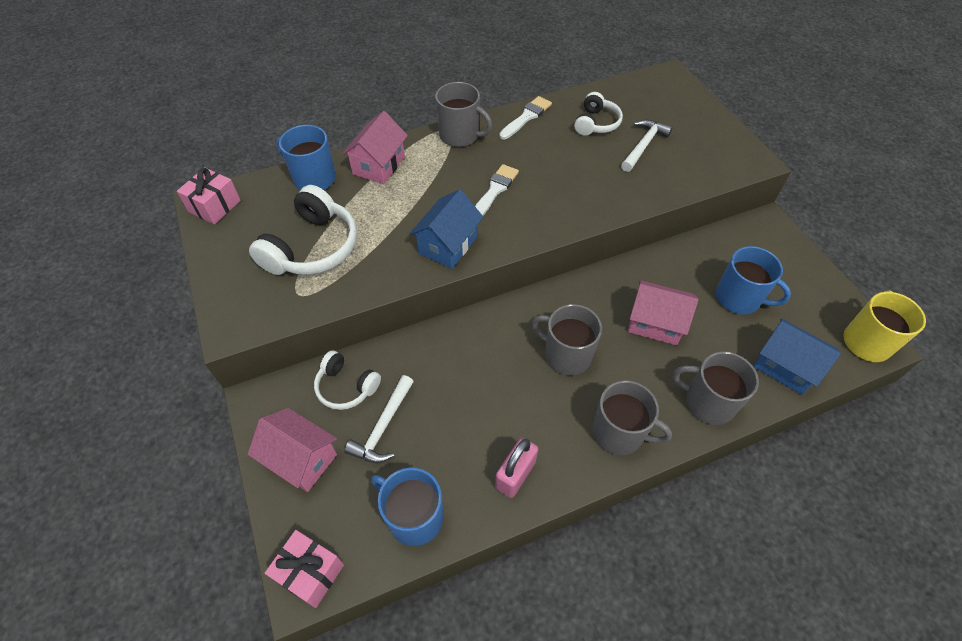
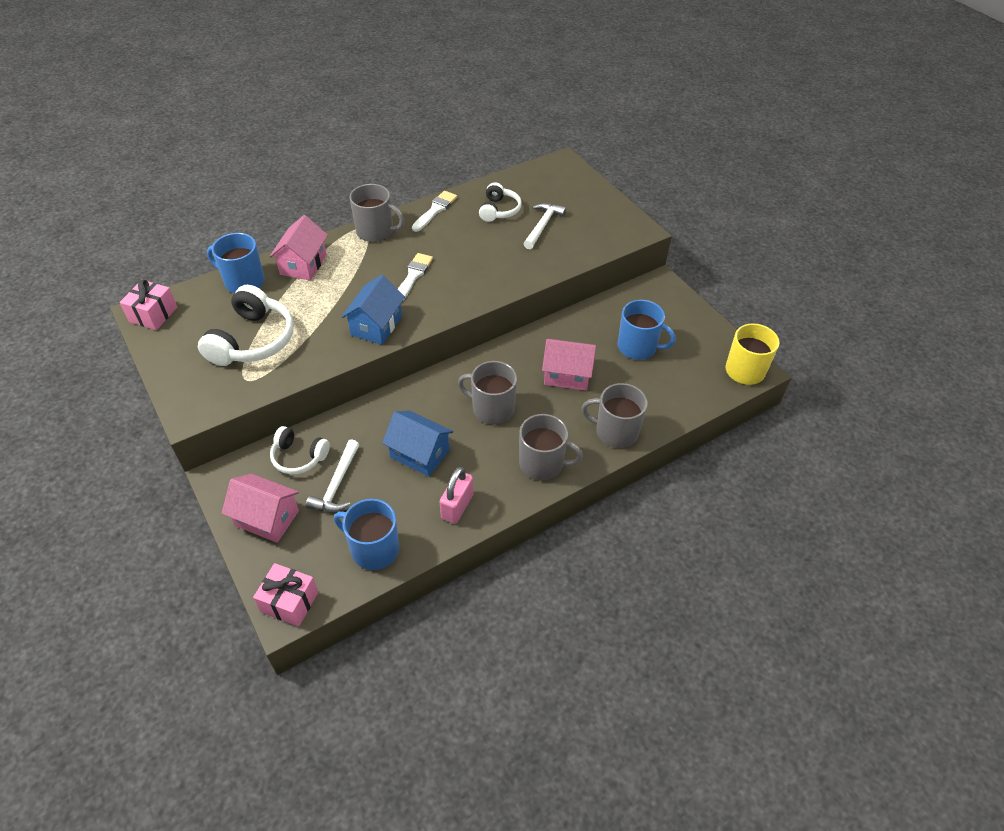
camera: 10 degrees left, 5 degrees down
(785, 366) = (678, 396): blue house -> blue house (419, 453)

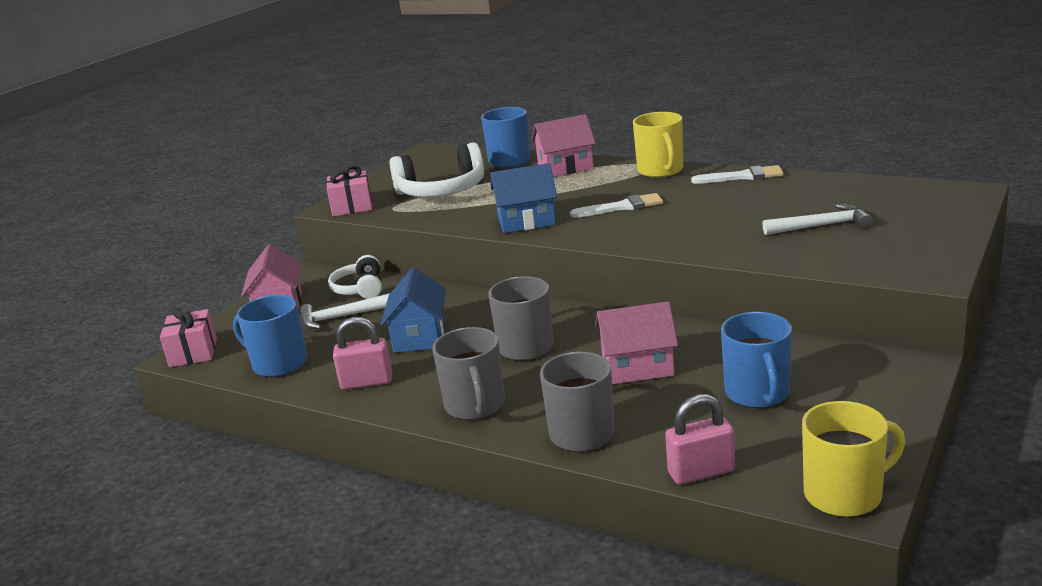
camera: 65 degrees right, 25 degrees down
(153, 314) = (428, 155): pink gift -> pink gift (352, 207)
(373, 549) = (278, 364): blue mug -> blue mug turned 60 degrees counterclockwise
(376, 231) = (661, 170): grey mug -> yellow mug
(499, 210) = (803, 199): white headphones -> none
(567, 375) = (637, 367): pink house -> pink house turned 75 degrees counterclockwise
(690, 405) = (701, 472): none -> pink padlock

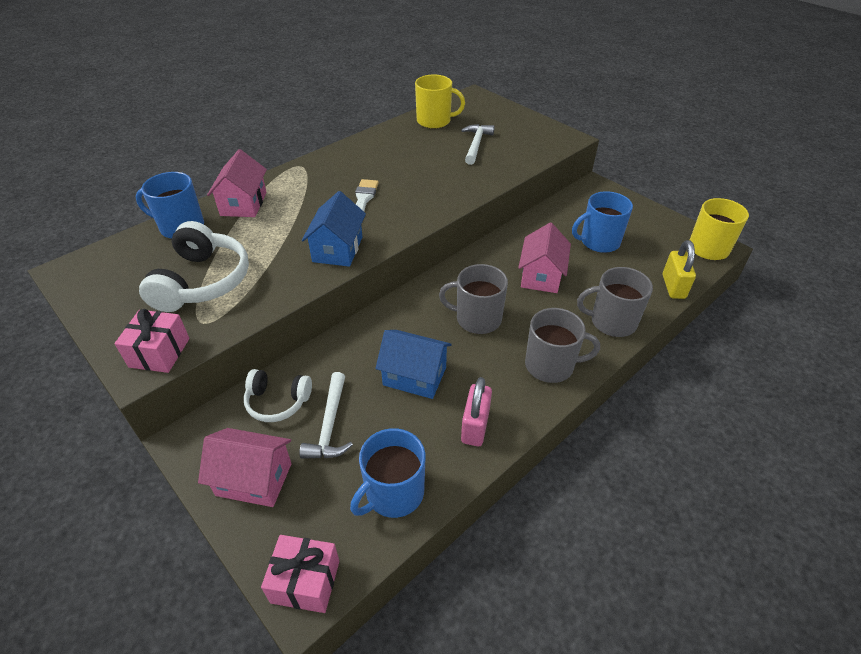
camera: 75 degrees left, 20 degrees up
(661, 170) = (312, 167): yellow mug -> yellow mug (434, 121)
(701, 472) = (673, 286): pink padlock -> yellow padlock
(742, 177) = (367, 143): white brush -> none
(758, 393) = (599, 242): blue mug -> blue mug turned 150 degrees clockwise

